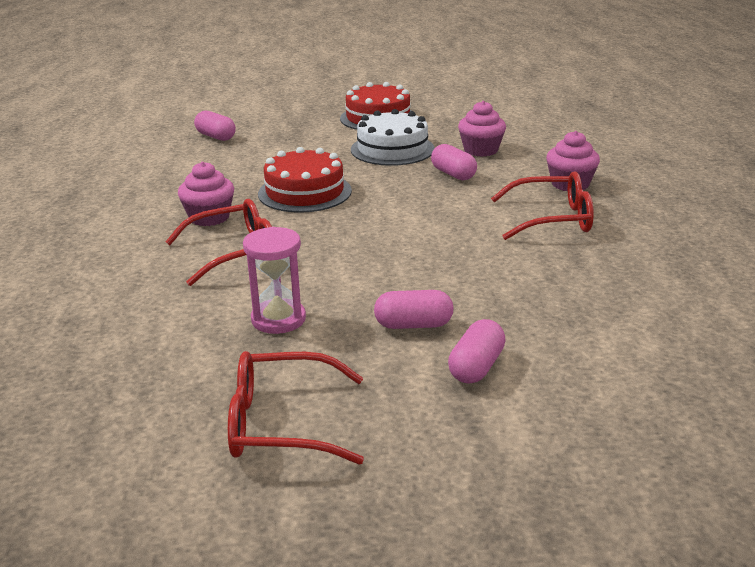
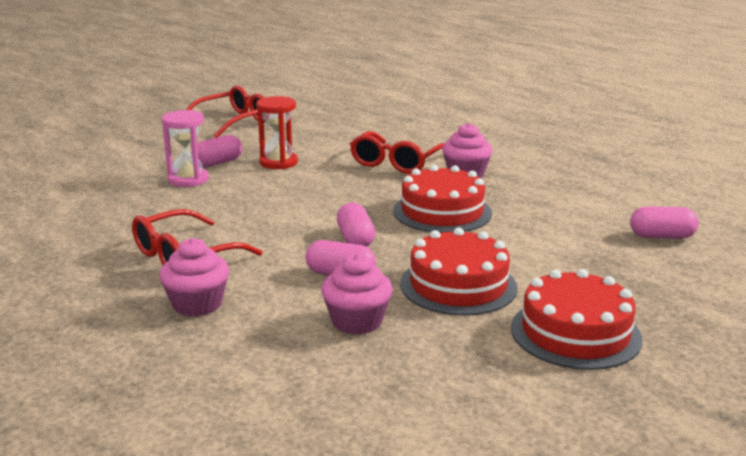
camera: 140 degrees right, 5 degrees down
(278, 319) = (301, 145): pink hourglass -> pink hourglass (188, 179)
(345, 298) = (278, 162): none -> red hourglass
(392, 149) = (458, 285): white cake -> red cake
(476, 367) = (159, 157): pink capsule -> pink capsule (355, 239)

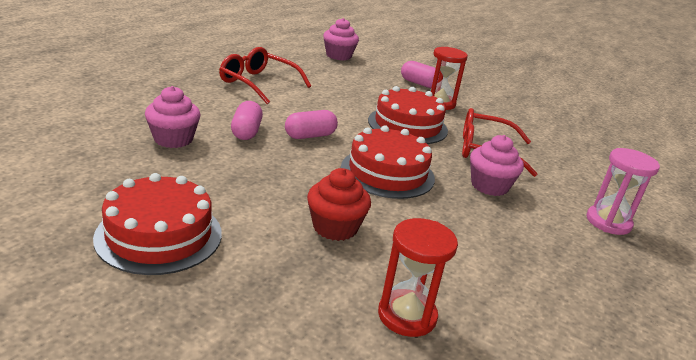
camera: 70 degrees right, 5 degrees up
(188, 179) = (381, 77): pink hourglass -> pink hourglass (608, 222)
(197, 304) = (192, 91): pink cupcake -> pink cupcake (338, 56)
(233, 121) = (509, 84): red glasses -> none
(458, 285) = (240, 179): red cake -> red cake (407, 125)
(546, 248) = (335, 227): none -> red cupcake
(661, 236) = (407, 315): pink capsule -> red hourglass

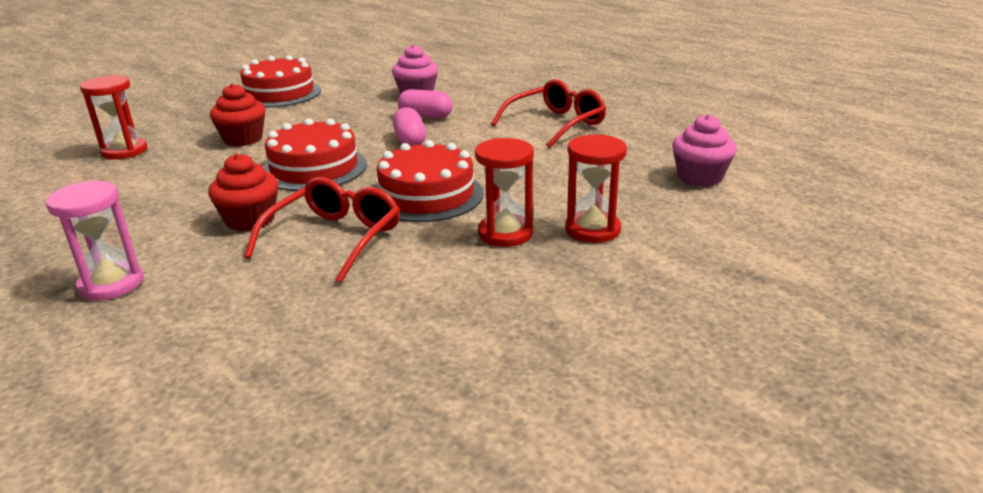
camera: 110 degrees right, 0 degrees up
(419, 84) = (592, 230): pink capsule -> red hourglass
(489, 186) = (250, 220): pink cupcake -> red cupcake

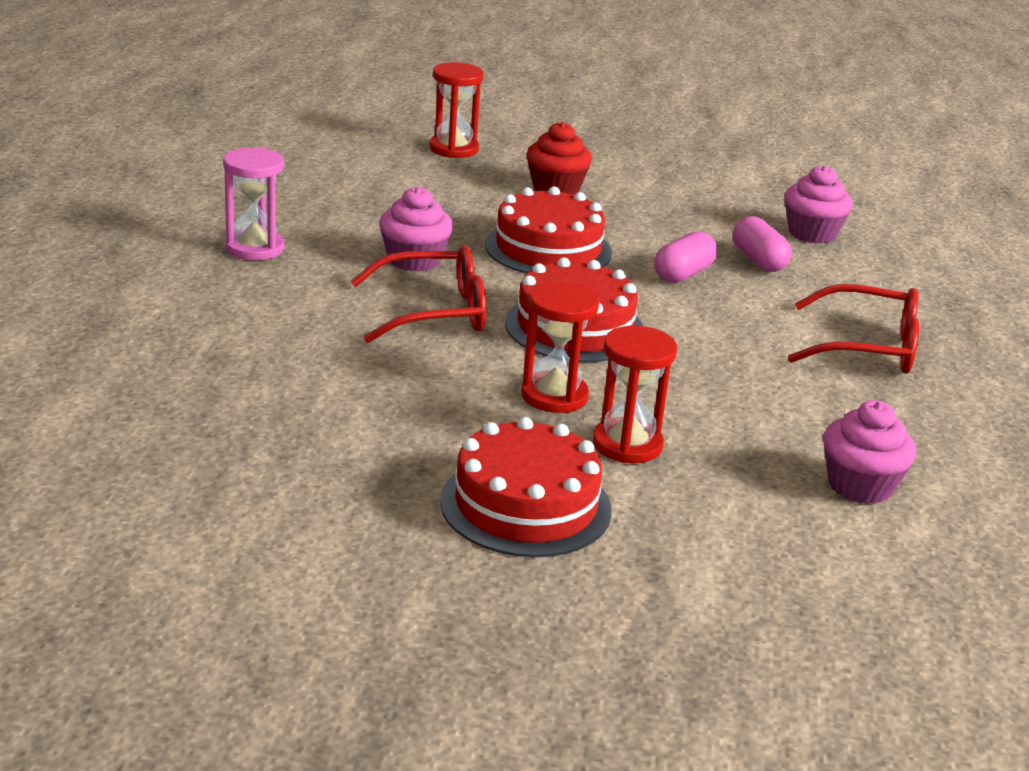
camera: 50 degrees right, 0 degrees up
(250, 220) = (414, 260): red cupcake -> pink cupcake
(279, 93) = (686, 160): red cake -> red cake (525, 505)

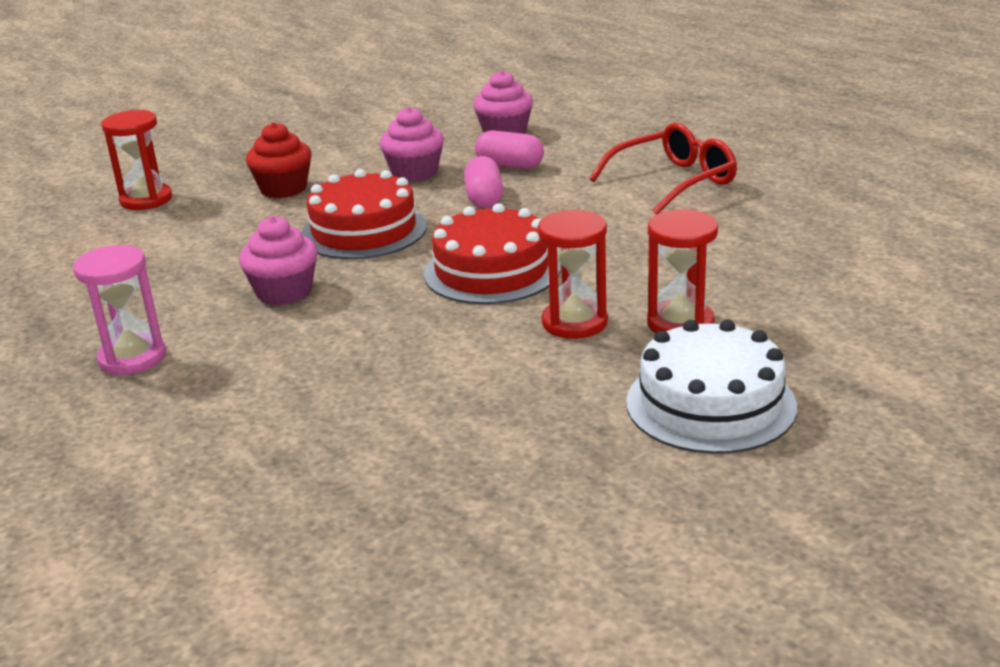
camera: 40 degrees left, 0 degrees up
(434, 312) = (377, 318): red glasses -> none
(525, 505) = (710, 404): red cake -> white cake
(860, 486) = (837, 262): pink cupcake -> pink cupcake (414, 173)

